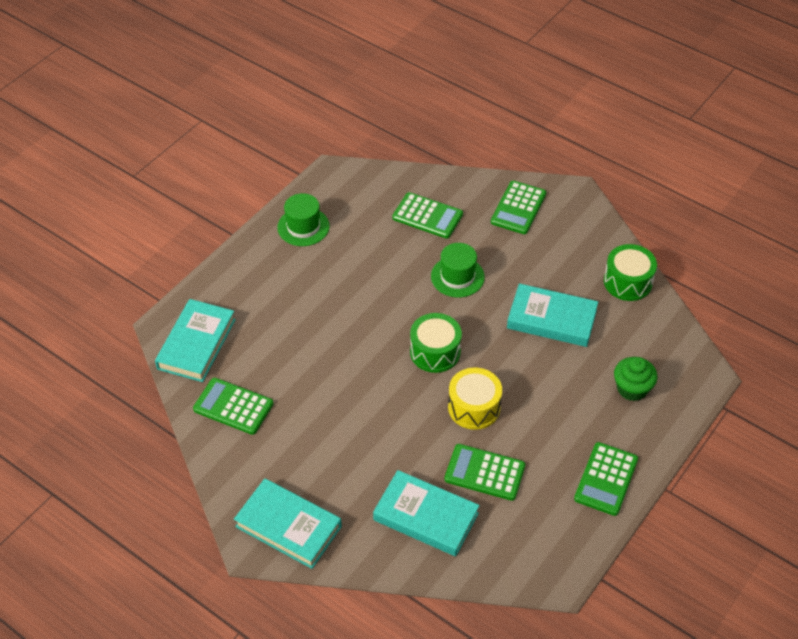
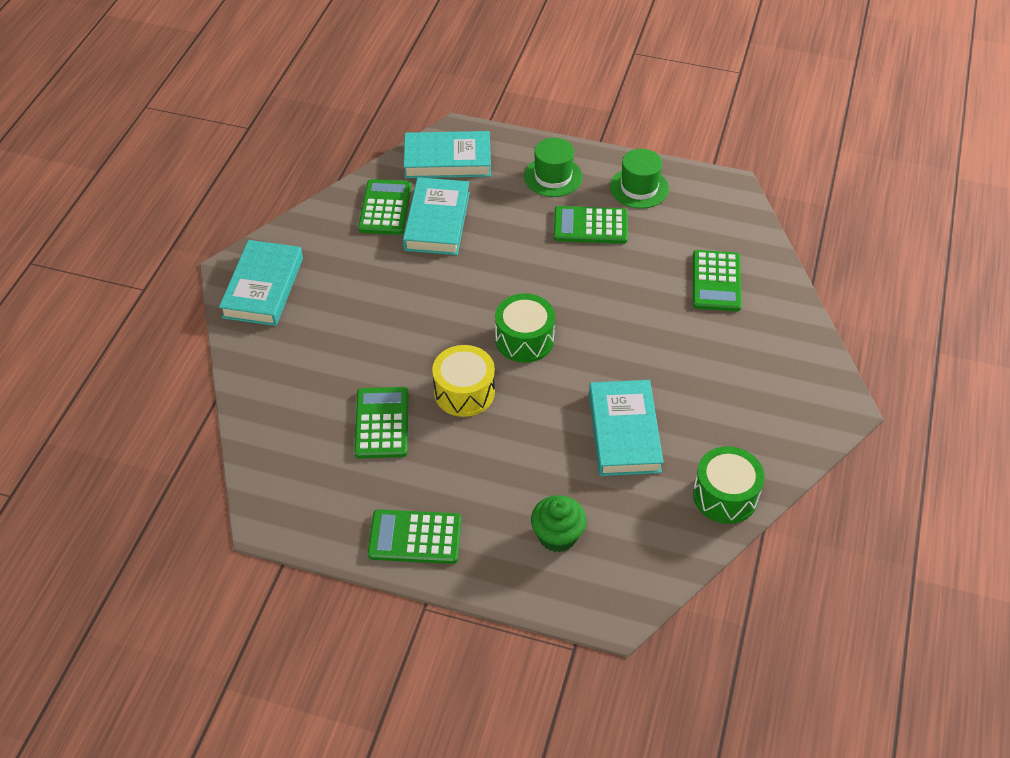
camera: 70 degrees right, 0 degrees up
(426, 517) = (309, 388): turquoise book -> turquoise book (437, 221)
(457, 276) = (641, 330): green hat -> green hat (553, 177)
(518, 208) = (781, 359): green calculator -> green calculator (590, 226)

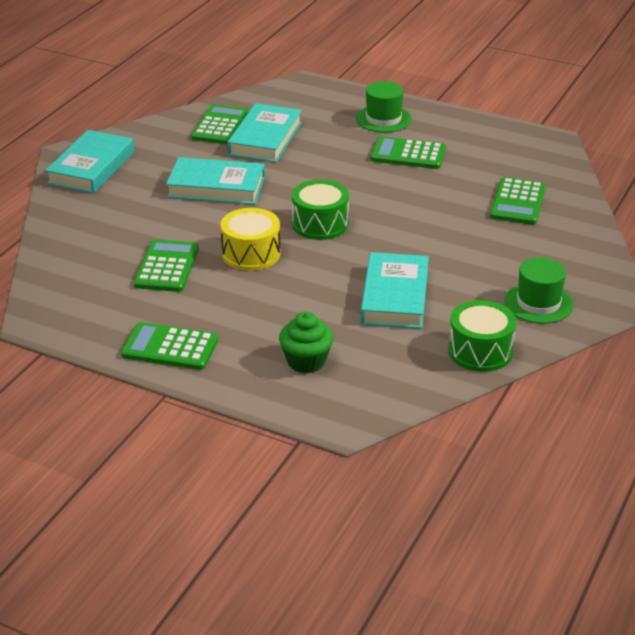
camera: 10 degrees right, 15 degrees down
(447, 160) = (289, 100): turquoise book -> turquoise book (216, 187)
(639, 188) = (463, 133): green hat -> green hat (538, 303)

